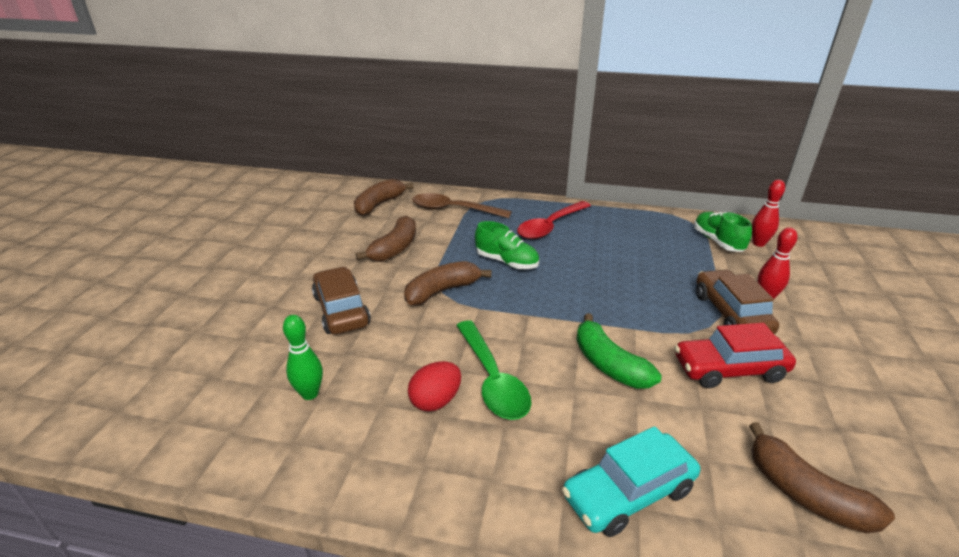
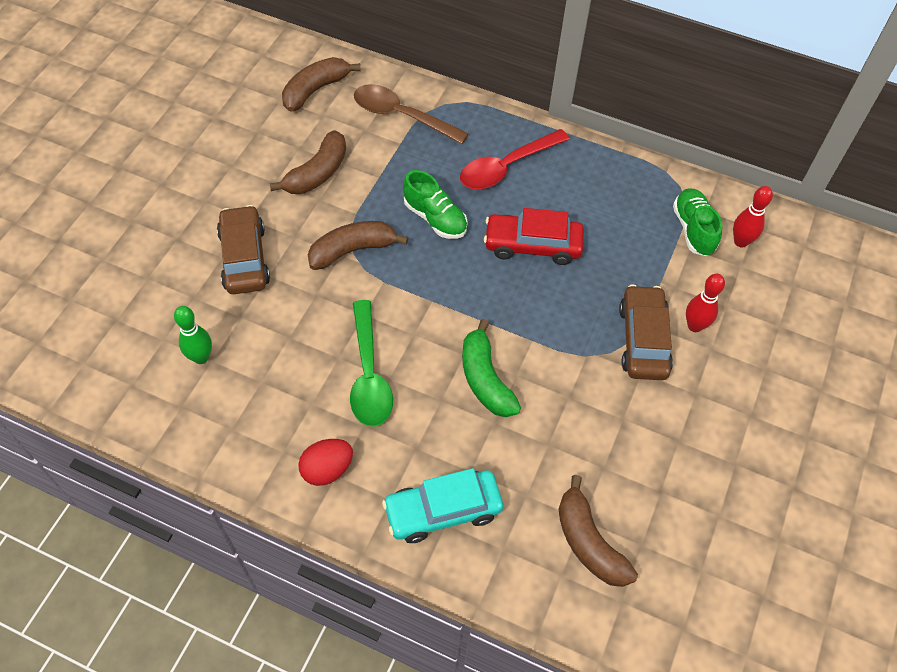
camera: 10 degrees right, 25 degrees up
(435, 401) = (310, 388): red egg -> red egg (327, 469)
(729, 369) = (599, 408): red car -> red car (532, 245)

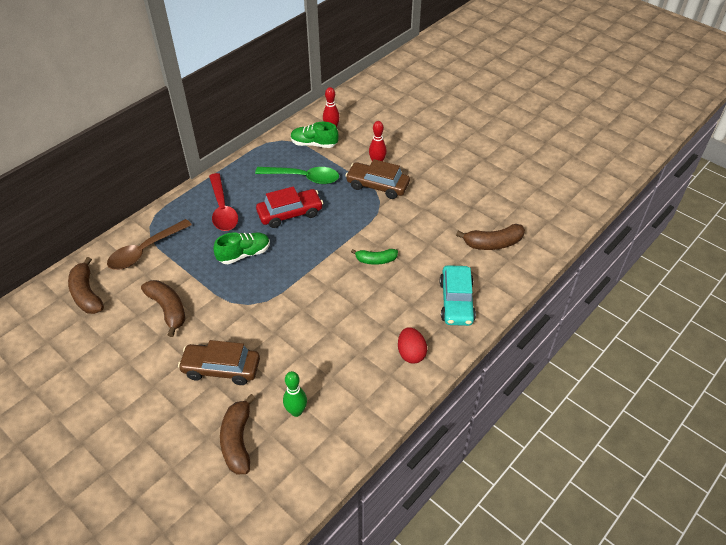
camera: 70 degrees left, 10 degrees down
(353, 250) = (247, 303): brown banana -> brown banana (238, 441)
(369, 374) = (349, 316): green spoon -> green spoon (303, 177)
(485, 379) = (376, 260): green banana -> green banana, size x0.67
(532, 245) = (290, 213): red car -> red car turned 135 degrees counterclockwise

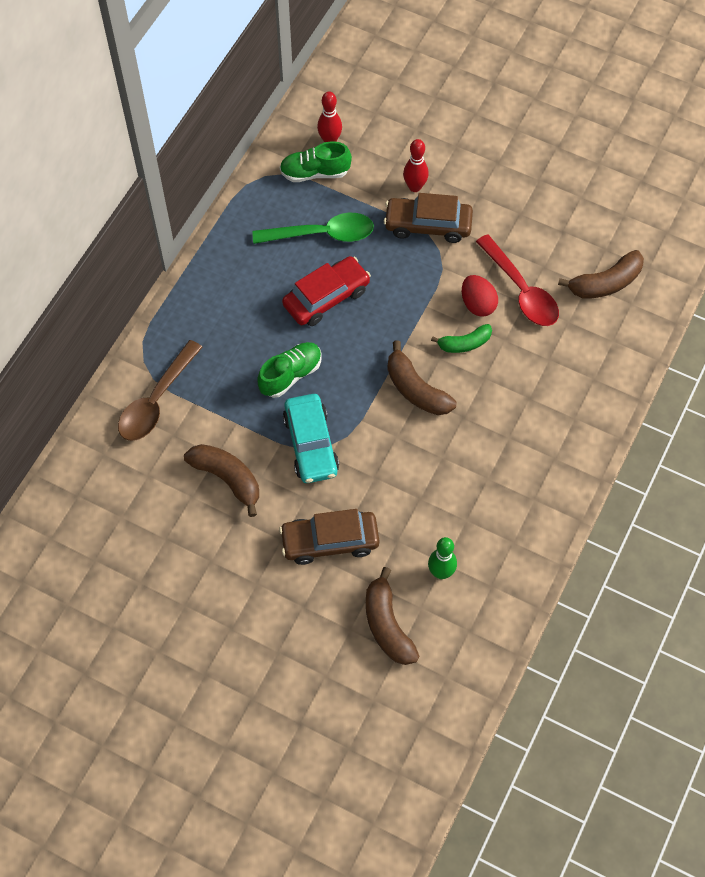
camera: 15 degrees left, 15 degrees up
(87, 294) = (111, 482): brown banana -> brown banana (416, 389)
(222, 209) = (232, 311): red spoon -> red spoon (521, 290)
(411, 353) = (550, 465): red egg -> red egg (477, 304)
(456, 302) = (583, 380): turquoise car -> turquoise car (311, 444)

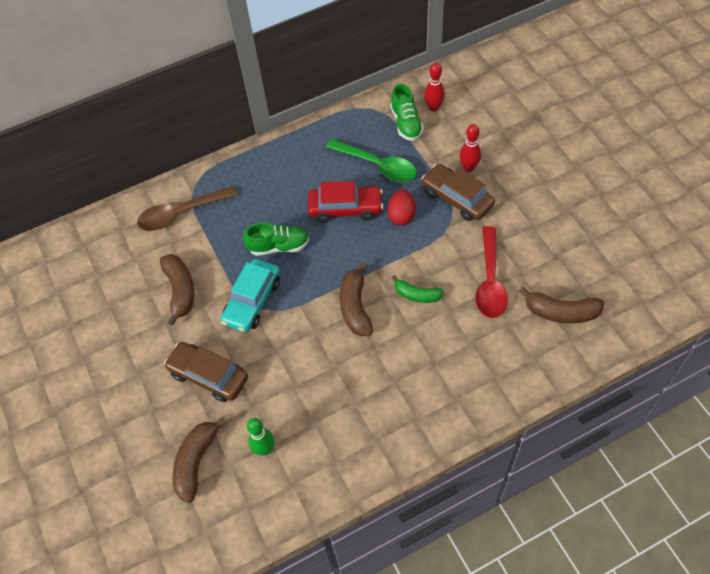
camera: 40 degrees right, 5 degrees down
(315, 173) = (406, 123): green shoe -> green shoe turned 135 degrees counterclockwise
(477, 304) = (449, 272): red egg -> red egg (401, 215)

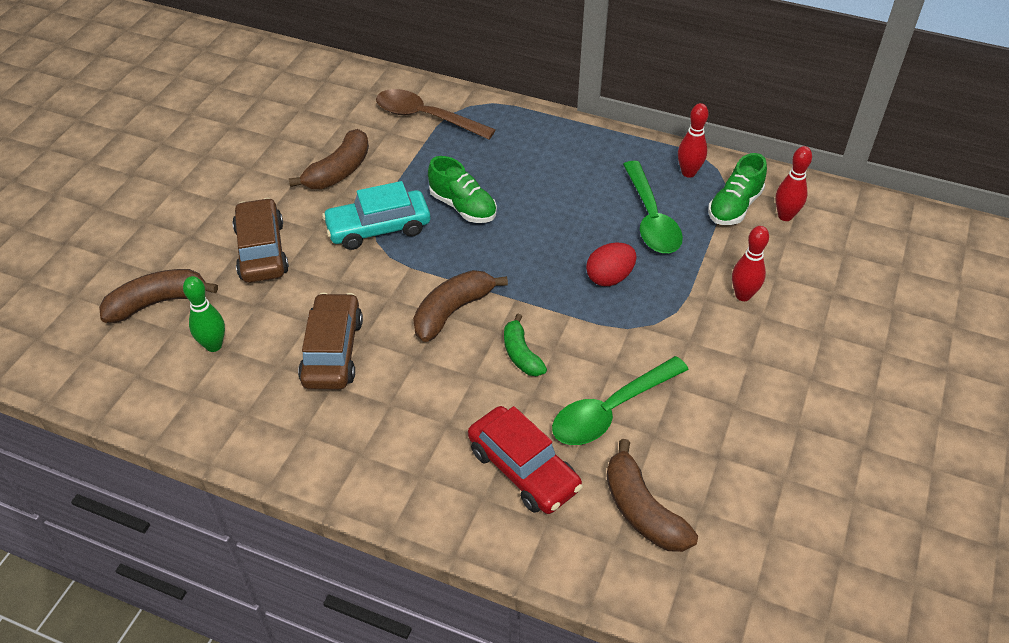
camera: 45 degrees right, 10 degrees down
(345, 208) = (566, 227): red car -> red car (523, 469)
(361, 123) = (688, 173): none -> red bowling pin
(457, 198) = (688, 310): brown car -> brown car (332, 351)
(490, 281) = (611, 410): red spoon -> green spoon

